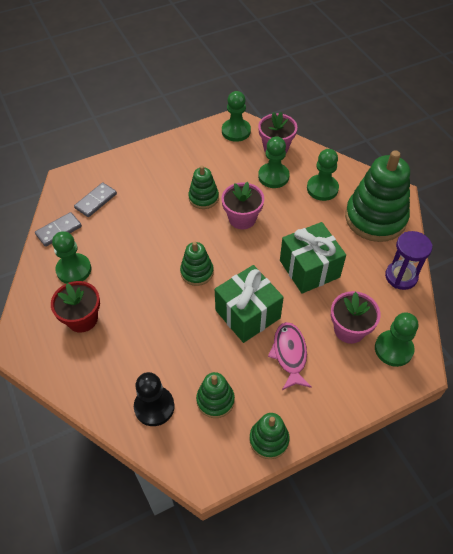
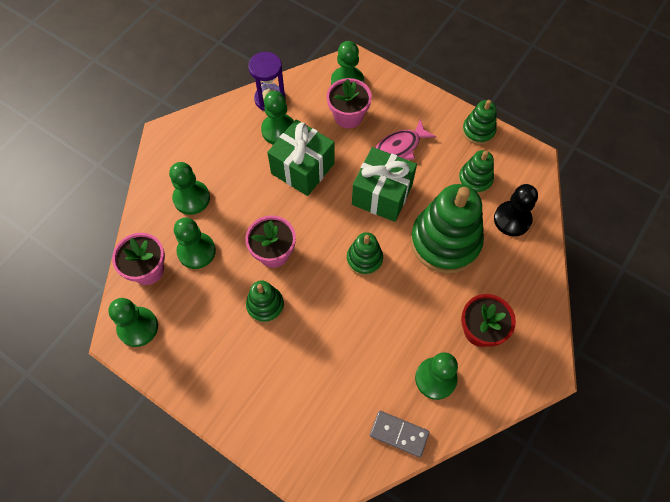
camera: 120 degrees left, 10 degrees up
(96, 201) = (334, 421): grey domino -> none
(360, 268) = (278, 130): none -> green pawn
(375, 218) = (209, 140): green stacking toy -> green stacking toy (445, 241)

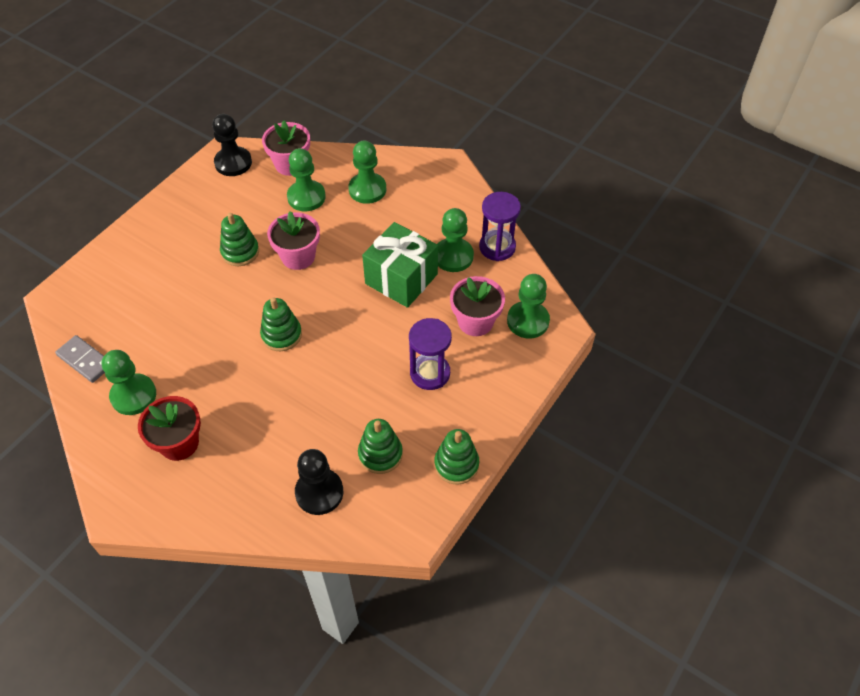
camera: 90 degrees right, 10 degrees down
(138, 327) = (233, 163): green pawn -> black pawn
(382, 194) = (363, 353): green gift -> none
(399, 147) = (430, 373): pink fish -> purple hourglass
(399, 434) = (85, 360): grey domino -> grey domino turned 75 degrees counterclockwise
(445, 241) = (295, 415): green stacking toy -> none

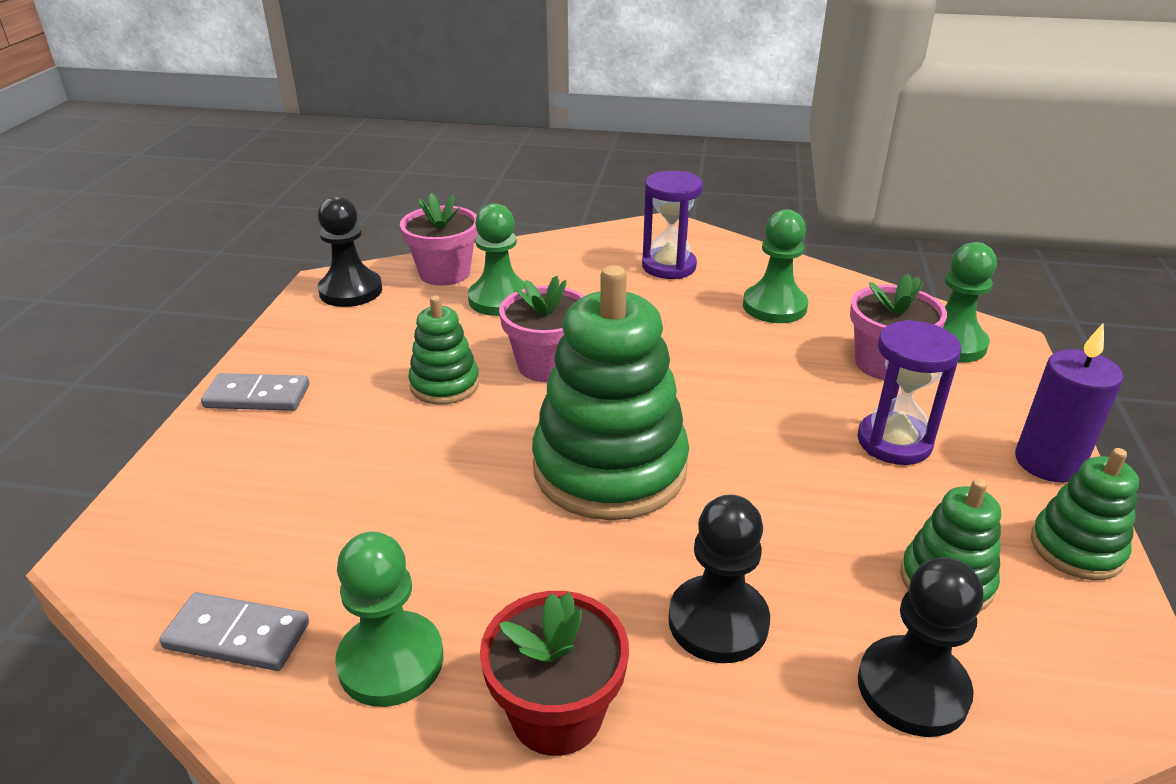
camera: 25 degrees left, 20 degrees down
(151, 228) = (257, 396): none -> grey domino
(268, 431) = (718, 622): none -> black pawn
(281, 335) = (609, 468): green stacking toy -> green stacking toy, size x1.97
(367, 189) = (583, 272): green pawn -> none
(401, 279) = (729, 348): green gift -> none
(495, 416) = (1048, 462): none -> purple candle
(497, 247) = (820, 283): purple hourglass -> purple hourglass (669, 266)

